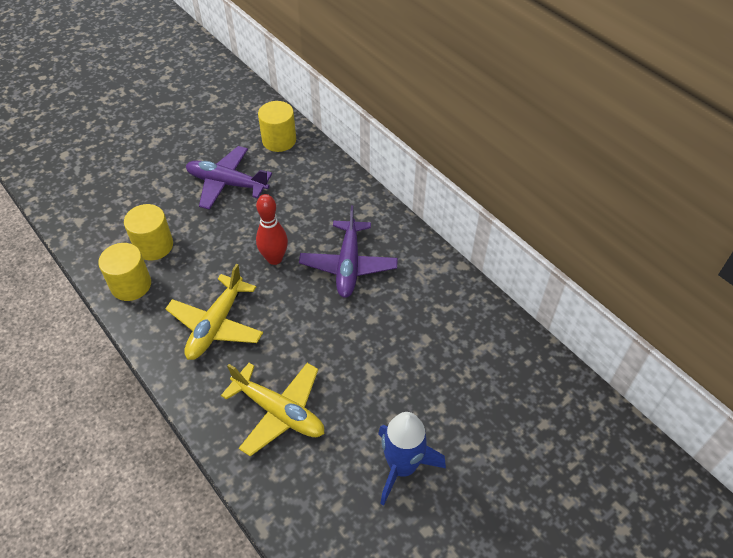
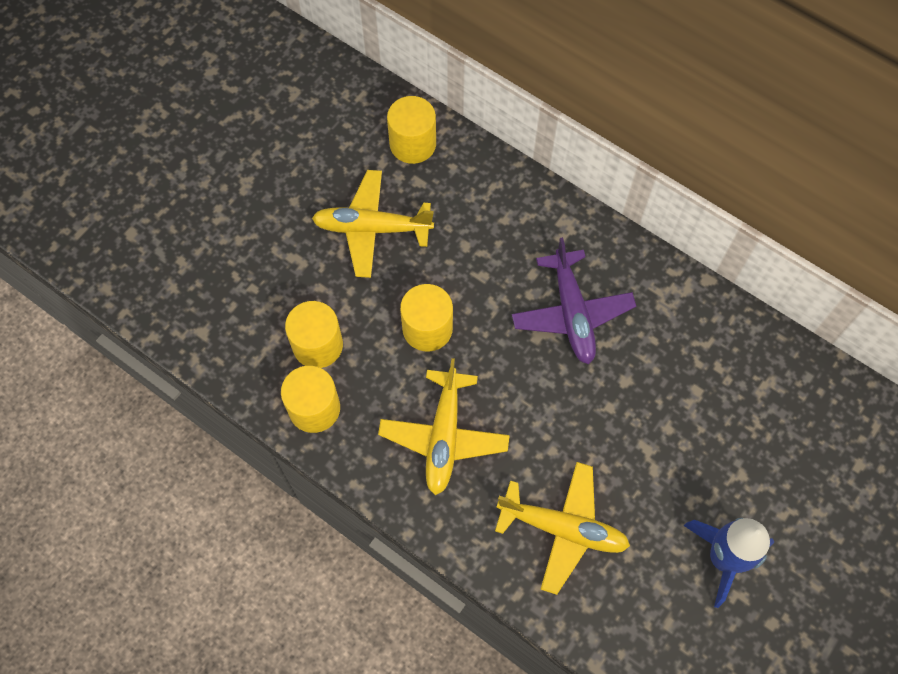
camera: 15 degrees left, 15 degrees up
(227, 183) = (372, 228): purple plane -> yellow plane
(237, 252) = (427, 328): none -> yellow cylinder
(274, 259) = (478, 326): red bowling pin -> none

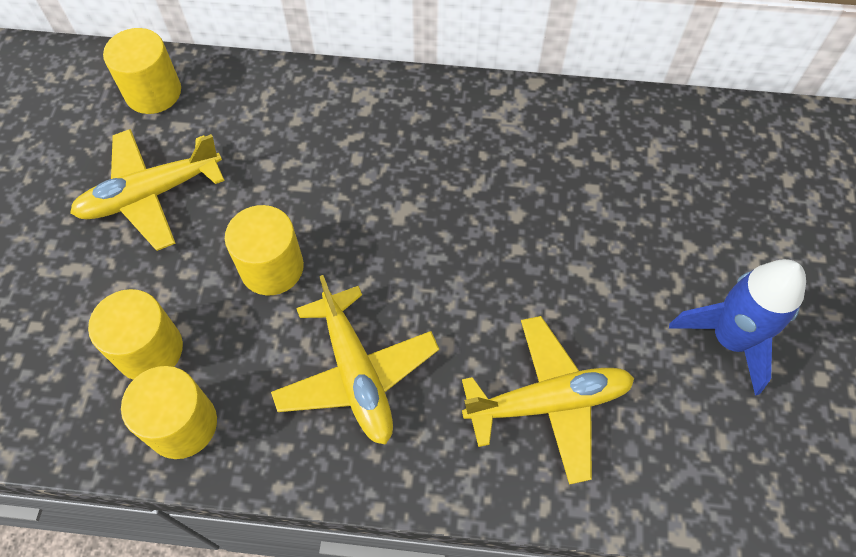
camera: 30 degrees left, 5 degrees down
(572, 313) = (421, 176): purple plane -> none

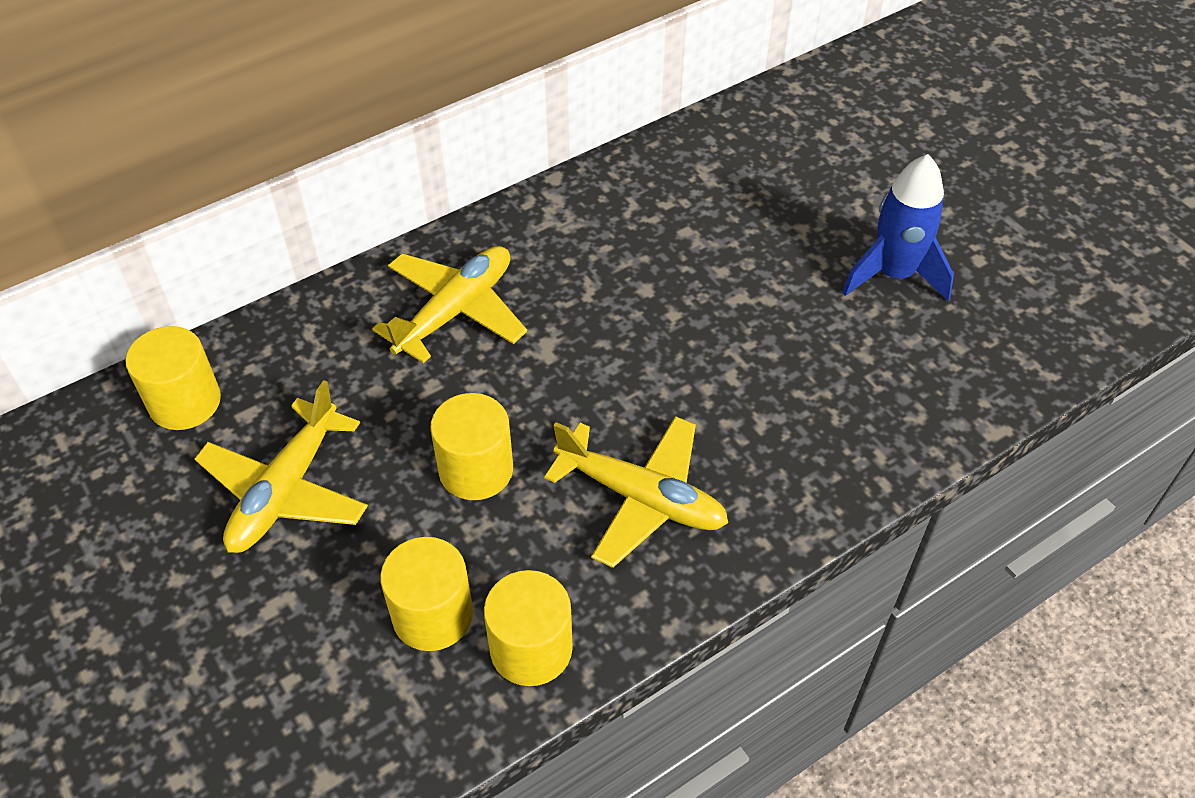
camera: 40 degrees left, 10 degrees down
(548, 402) = (812, 409): yellow plane -> yellow plane (455, 311)

